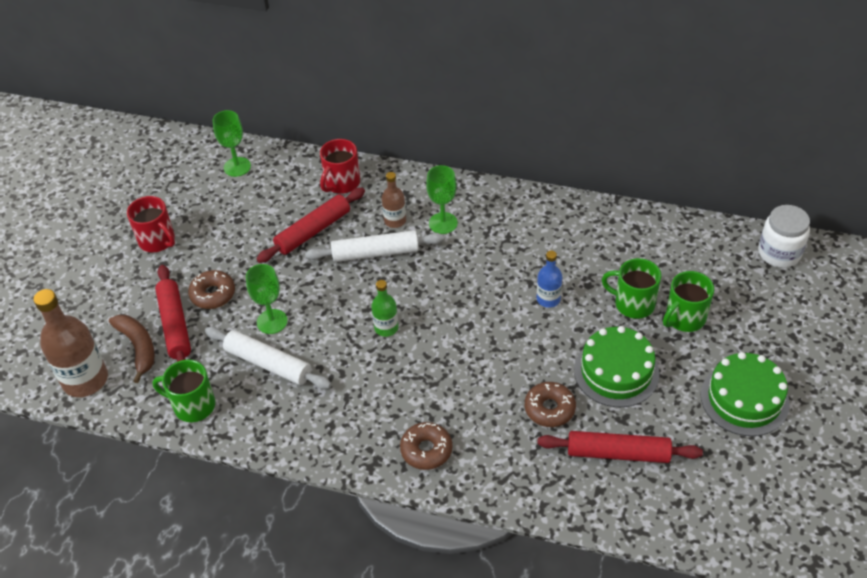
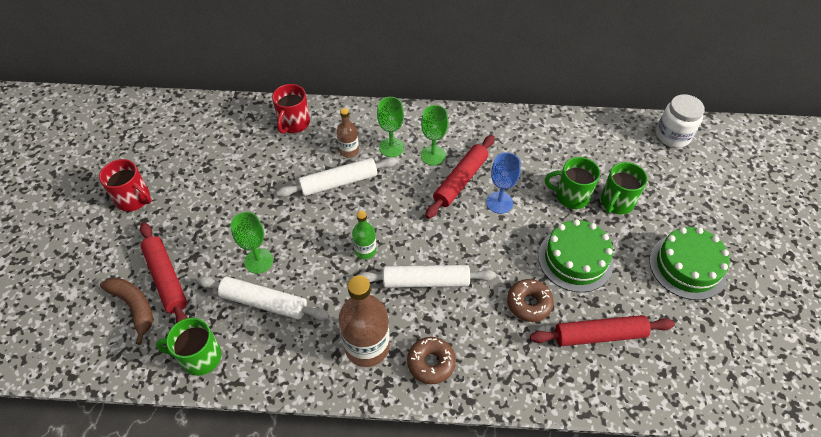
camera: 15 degrees left, 5 degrees up
(85, 380) = (86, 349): brown bottle -> brown bottle (367, 347)
(213, 294) = (197, 243): brown donut -> none
(237, 167) = (196, 121): green goblet -> green goblet (433, 155)
(313, 231) = (278, 170): red rolling pin -> red rolling pin (461, 180)
(443, 369) = (426, 281): none -> white rolling pin
(548, 299) = (499, 202): blue bottle -> blue goblet

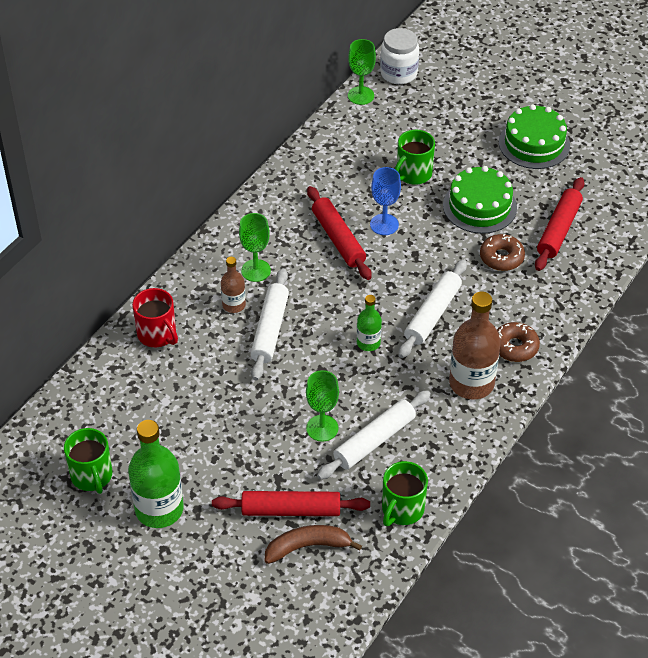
camera: 60 degrees left, 5 degrees down
(134, 199) = (159, 509): red mug -> green bottle
(433, 155) = (291, 244): green goblet -> green goblet (361, 95)
(616, 202) = (441, 149): green mug -> green mug (92, 476)

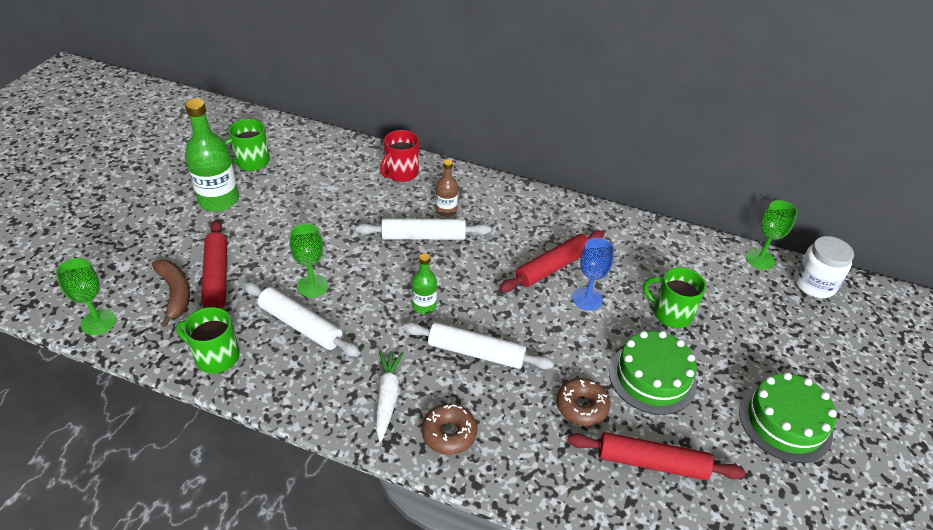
camera: 75 degrees right, 5 degrees down
(256, 270) = (491, 218): green goblet -> green goblet (98, 322)
(471, 383) = (387, 397): brown bottle -> white carrot

